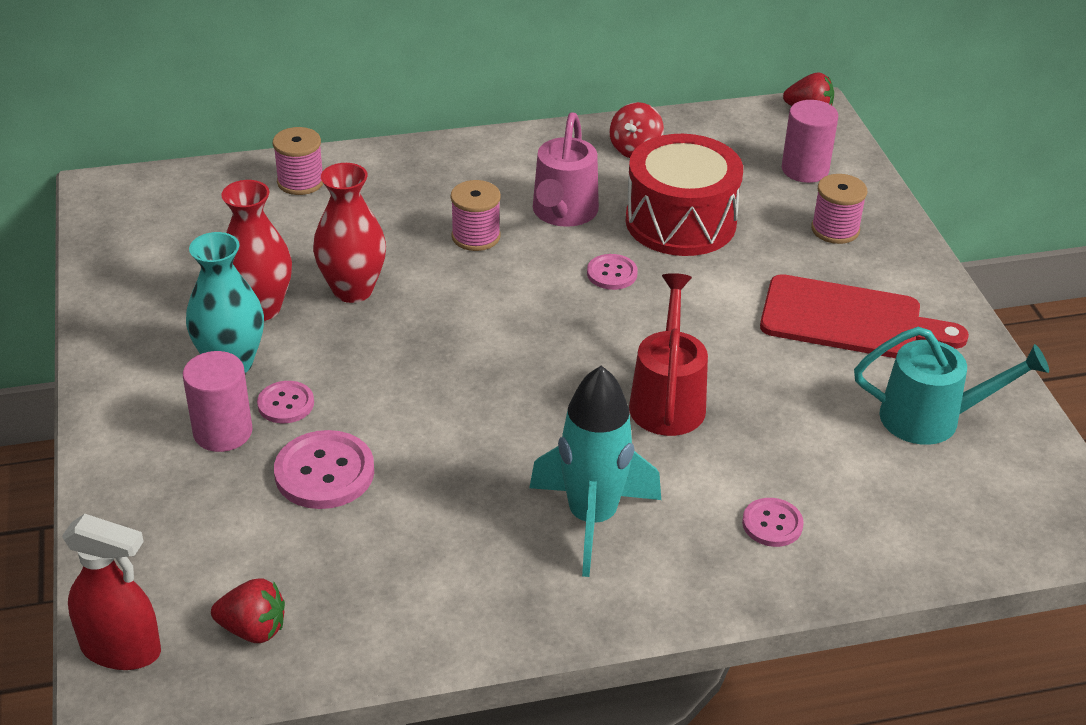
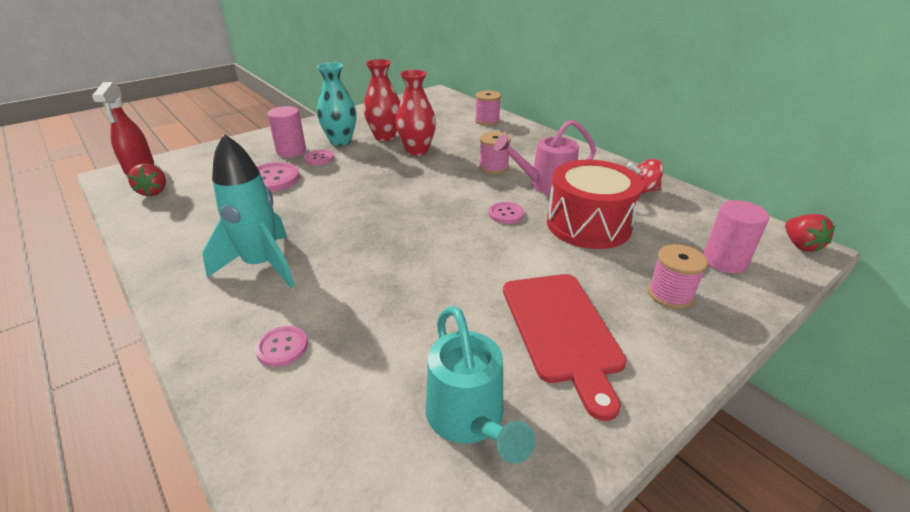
camera: 65 degrees right, 5 degrees down
(667, 399) = (396, 265): red watering can -> none

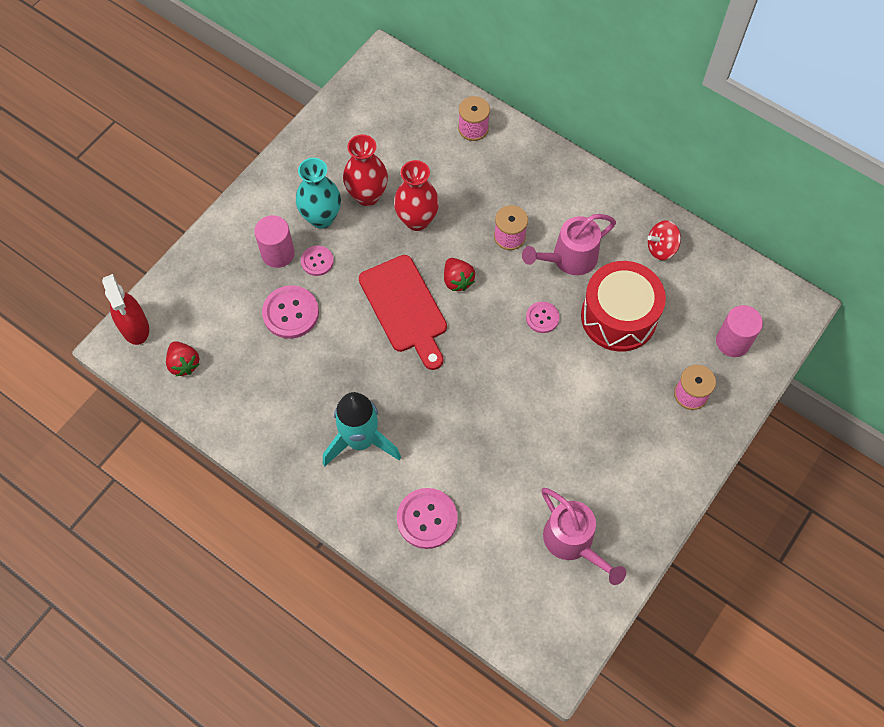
camera: 15 degrees left, 30 degrees up
(282, 347) = (427, 519): pink button -> pink button, size x1.69
(470, 420) = (573, 543): turquoise watering can -> pink watering can
(561, 331) = (616, 453): red cutting board -> red cutting board (405, 308)
(800, 245) = (795, 304): red strawberry -> red strawberry (457, 280)

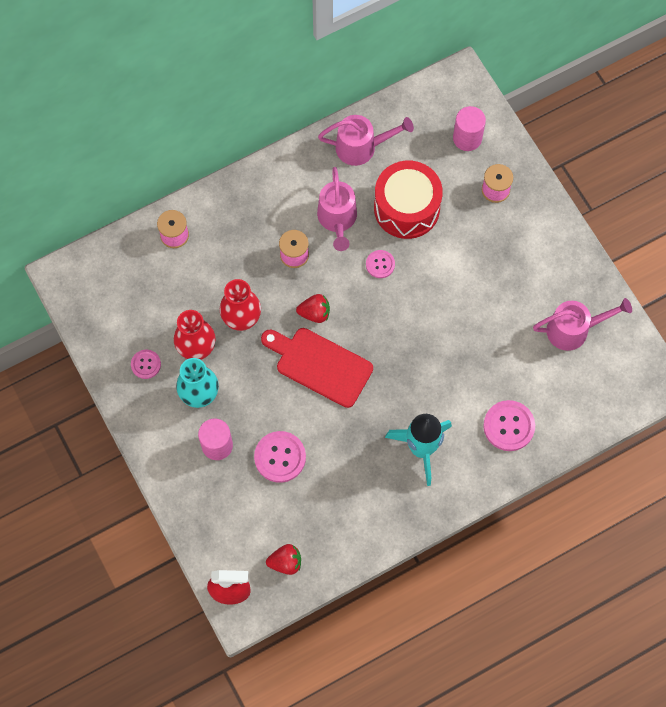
camera: 65 degrees left, 5 degrees up
(317, 261) = (241, 416): pink button -> pink button (146, 364)
(405, 308) = (320, 365): red cutting board -> red cutting board turned 150 degrees counterclockwise
(661, 248) = (362, 147): red spinning top -> pink watering can

